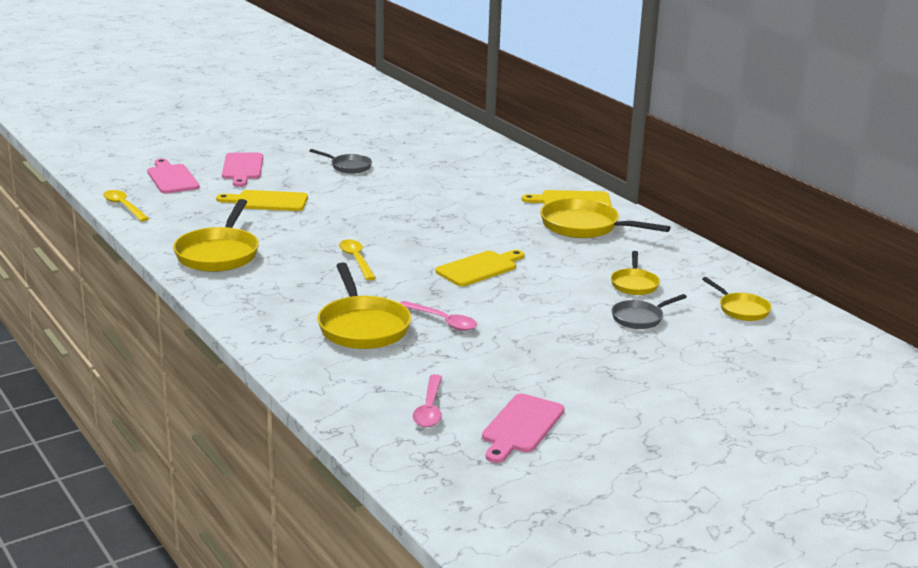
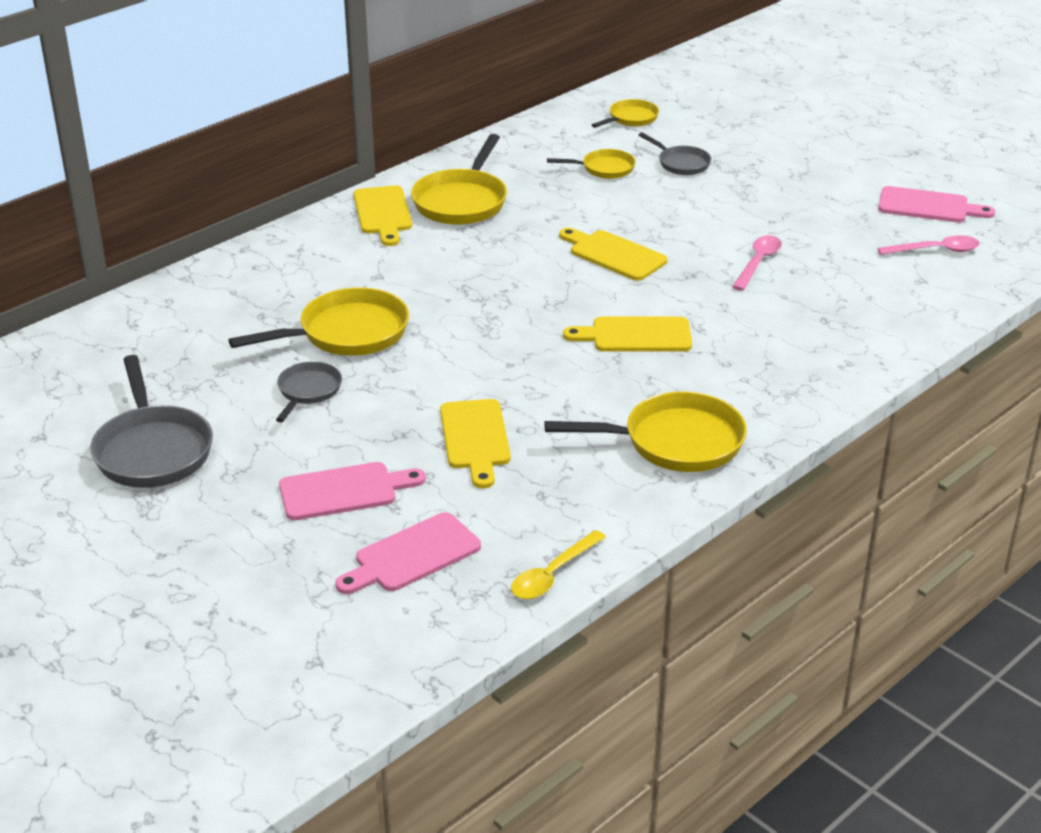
camera: 100 degrees left, 10 degrees up
(314, 133) = (152, 450): none -> grey pan
(356, 260) = (636, 335): yellow spoon -> yellow cutting board
(362, 326) = (803, 307): yellow pan -> yellow pan (346, 333)

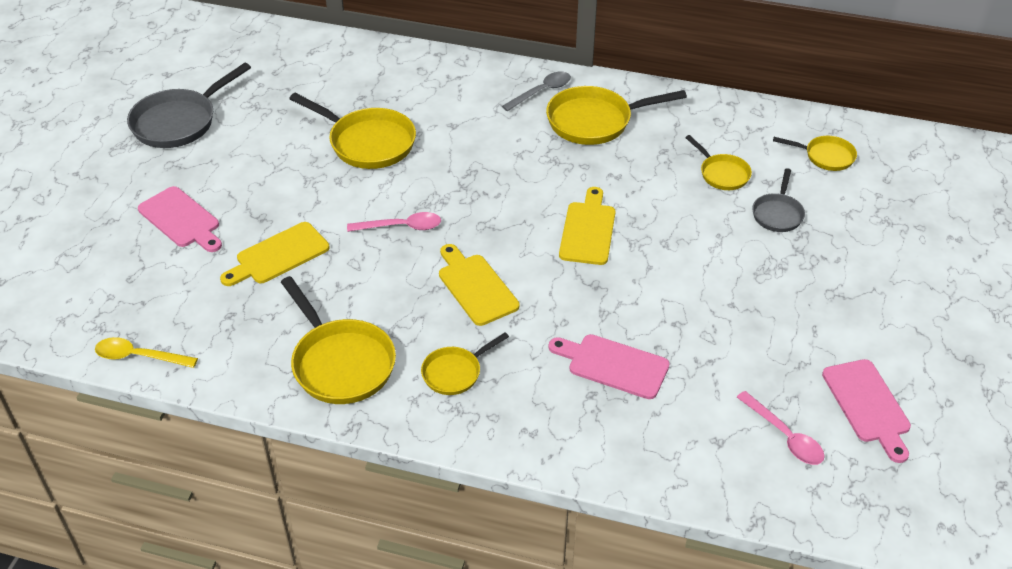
camera: 60 degrees right, 10 degrees up
(308, 391) = (285, 156): grey pan -> none
(383, 213) = (541, 92): yellow cutting board -> grey spoon
(413, 555) = (127, 280): pink cutting board -> pink cutting board (613, 365)
(742, 380) = (455, 372): none -> yellow pan
(758, 263) = (651, 320): pink spoon -> pink spoon (401, 227)

